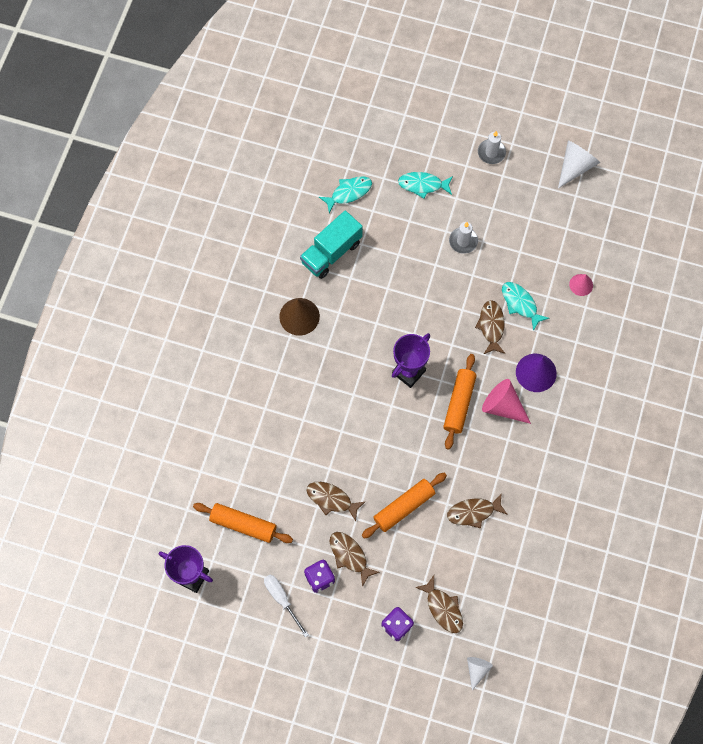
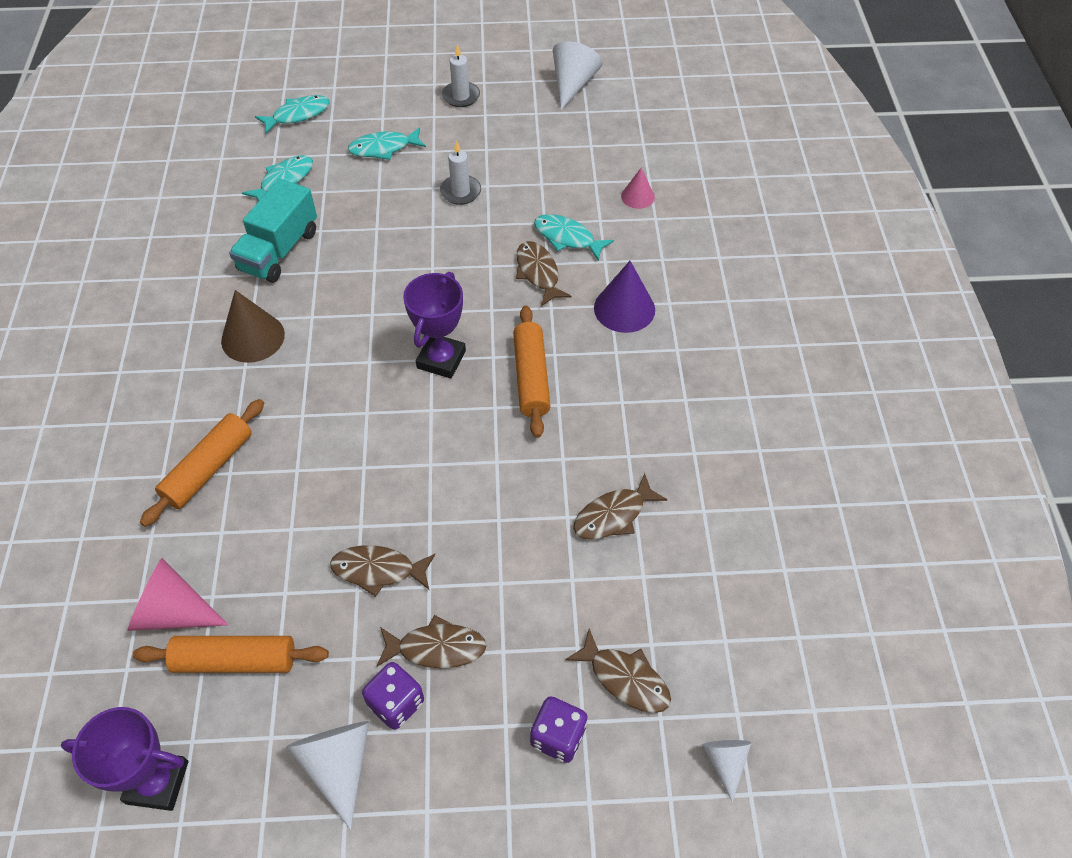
camera: 20 degrees left, 15 degrees down
(282, 599) = (338, 764): white screwdriver -> white cone
(349, 555) = (436, 648): brown fish -> brown fish turned 150 degrees clockwise
(372, 134) = (298, 115): none -> turquoise fish
(404, 507) = (501, 543): orange rolling pin -> orange rolling pin (209, 468)
(502, 406) = (596, 362): pink cone -> pink cone (173, 612)

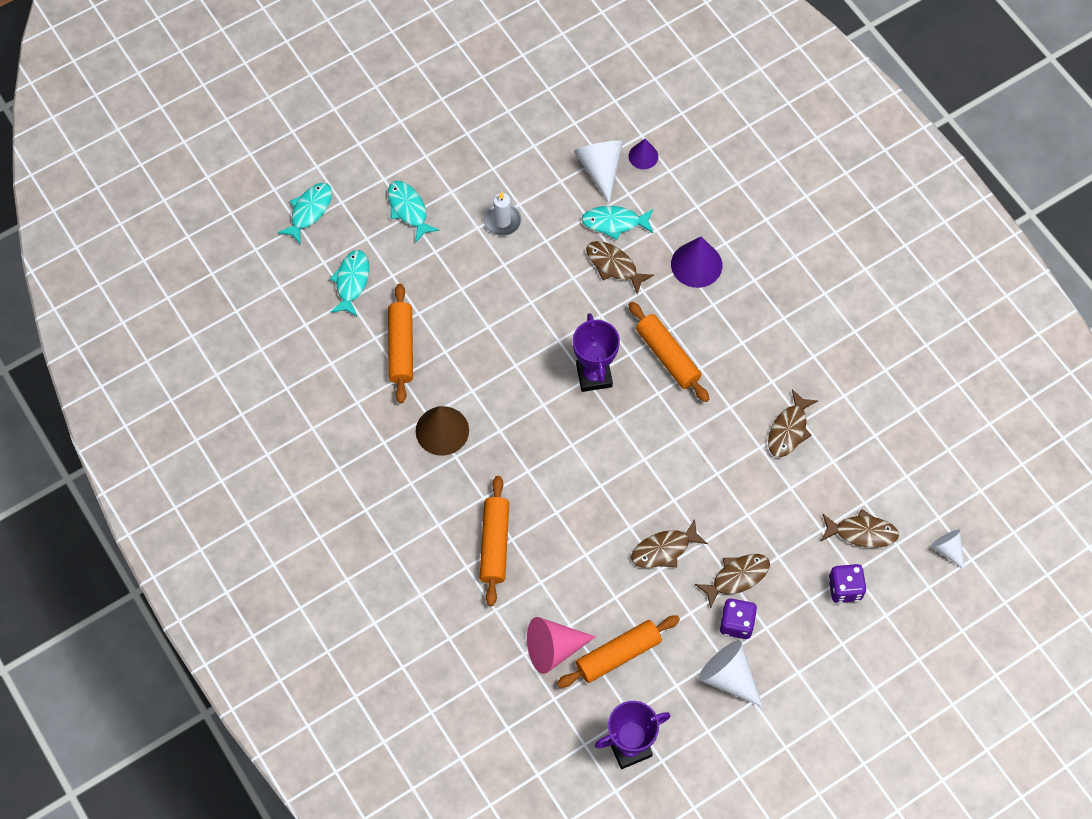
camera: 30 degrees left, 10 degrees up
(279, 251) = (401, 348): turquoise truck -> orange rolling pin
(383, 148) = (408, 209): turquoise fish -> turquoise fish turned 105 degrees clockwise
(461, 96) = (433, 123): white candle -> none
(572, 85) = (518, 65): white cone -> white cone (600, 169)
(637, 196) = (643, 156): pink cone -> purple cone

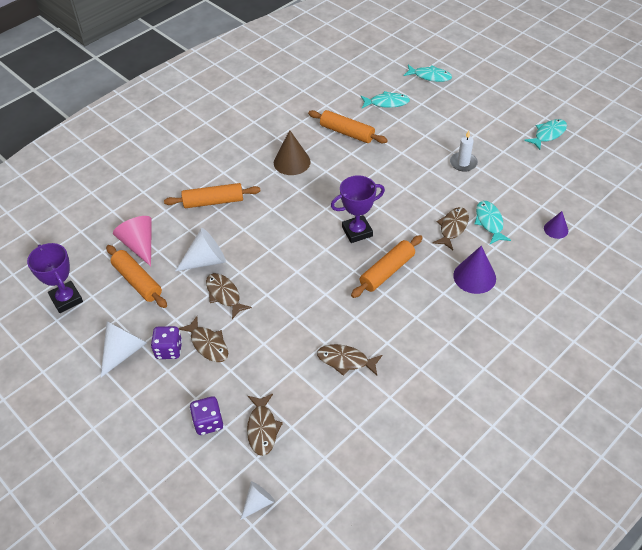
camera: 80 degrees right, 15 degrees down
(401, 348) = (347, 133): orange rolling pin -> orange rolling pin turned 45 degrees clockwise
(408, 209) = (451, 118): turquoise fish -> turquoise fish (548, 134)
(600, 169) = (532, 207): white cone -> white cone (206, 260)

